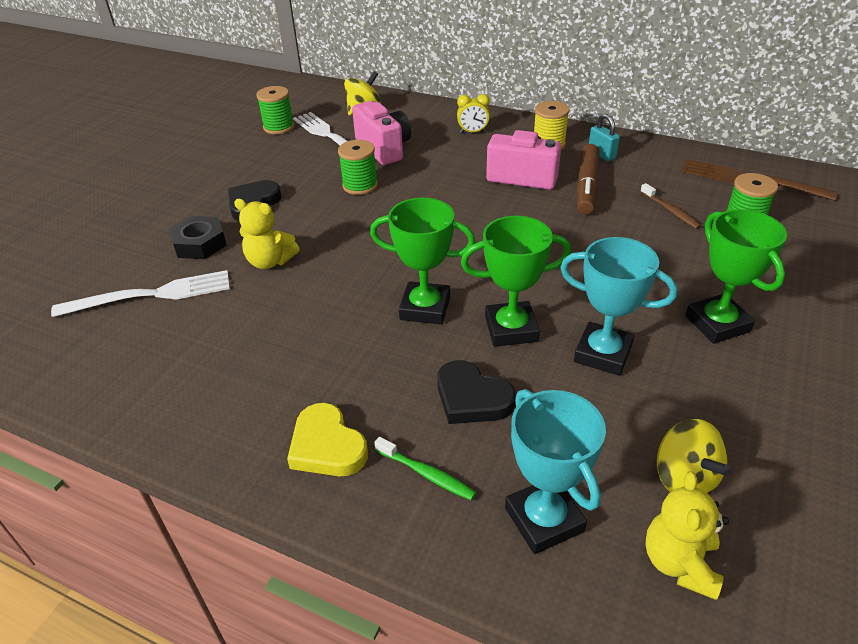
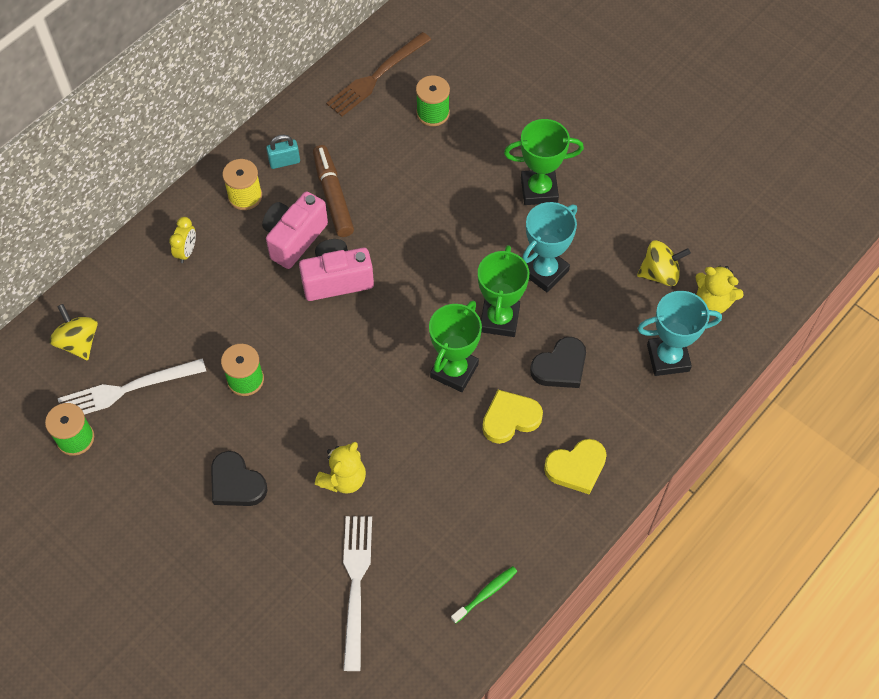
camera: 75 degrees left, 20 degrees up
(200, 243) = (288, 539): black nut -> none
(379, 367) = (510, 418): none -> yellow heart
(384, 149) = (181, 342): pink camera -> pink camera (337, 280)
(426, 474) = (617, 412): green toothbrush -> green toothbrush (486, 594)
(586, 187) = (333, 196): brown marker -> brown marker turned 135 degrees counterclockwise
(670, 211) = (396, 152): brown toothbrush -> none

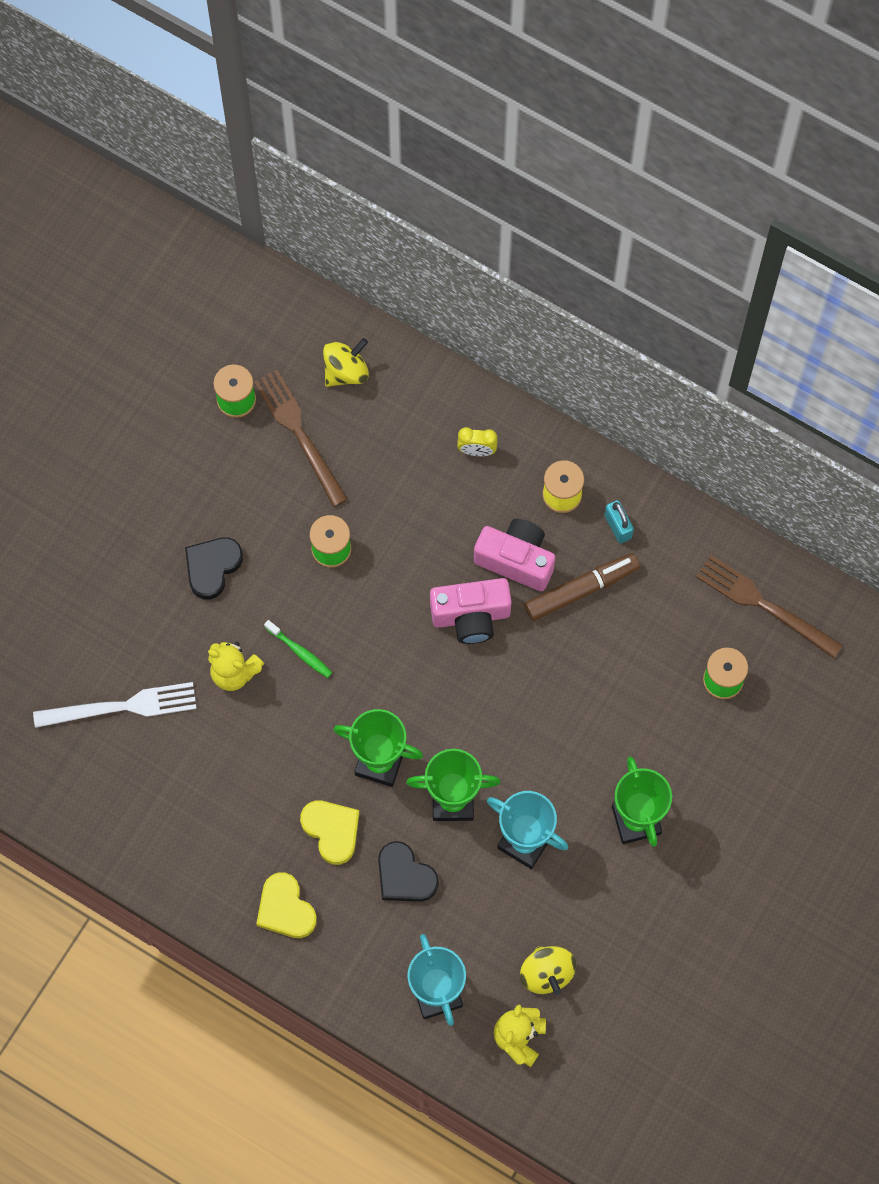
camera: 80 degrees right, 10 degrees up
(126, 389) = (299, 433): white fork -> brown fork
(337, 280) = (471, 616): pink camera -> pink camera turned 105 degrees clockwise
(486, 594) = (131, 836): green toothbrush -> green toothbrush (300, 652)

